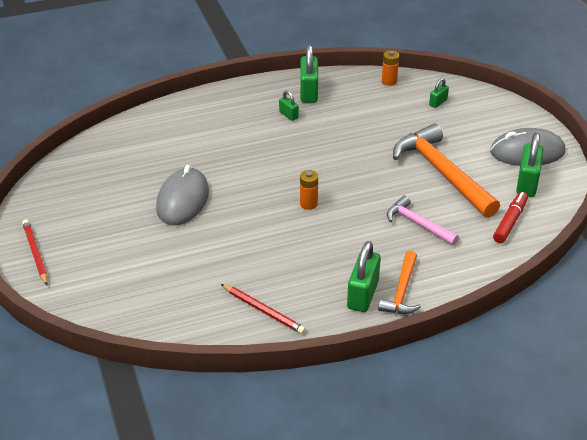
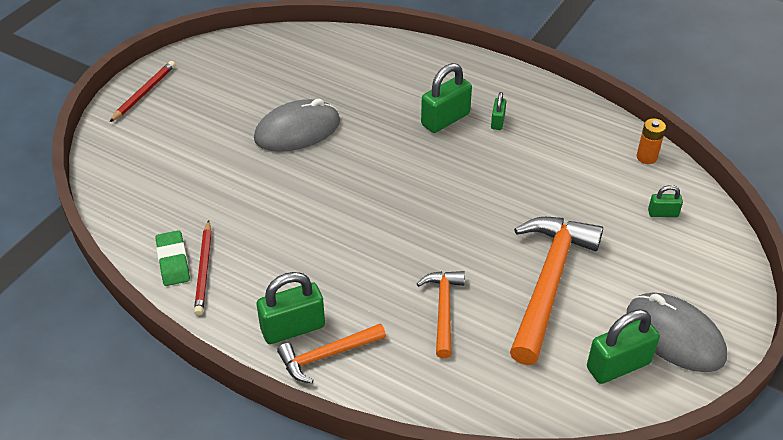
camera: 50 degrees right, 5 degrees up
(237, 322) = (173, 261): none -> green eraser
(308, 204) = (383, 212): orange battery -> none
(309, 92) = (550, 114): green padlock -> green padlock (445, 119)
(418, 224) = (443, 310): pink hammer -> orange hammer
(510, 222) = (532, 386): red marker -> none

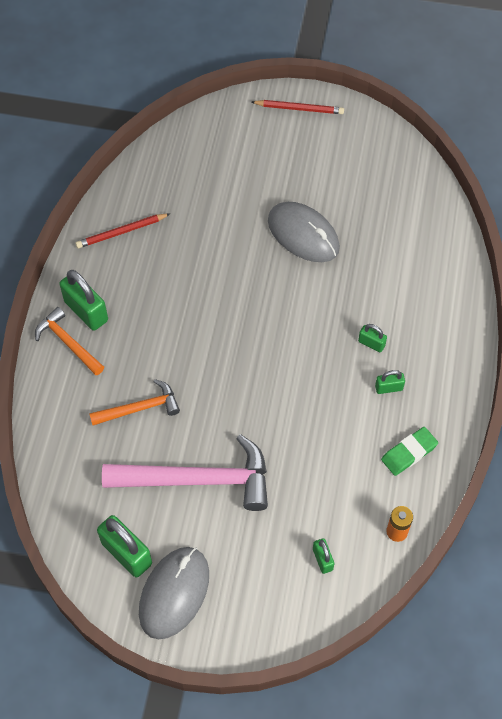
camera: 70 degrees right, 15 degrees up
(173, 261) = (122, 209): green eraser -> green eraser (409, 453)
(445, 119) = (371, 343): green padlock -> green padlock, size x0.53
(548, 283) = (197, 480): orange hammer -> pink hammer

